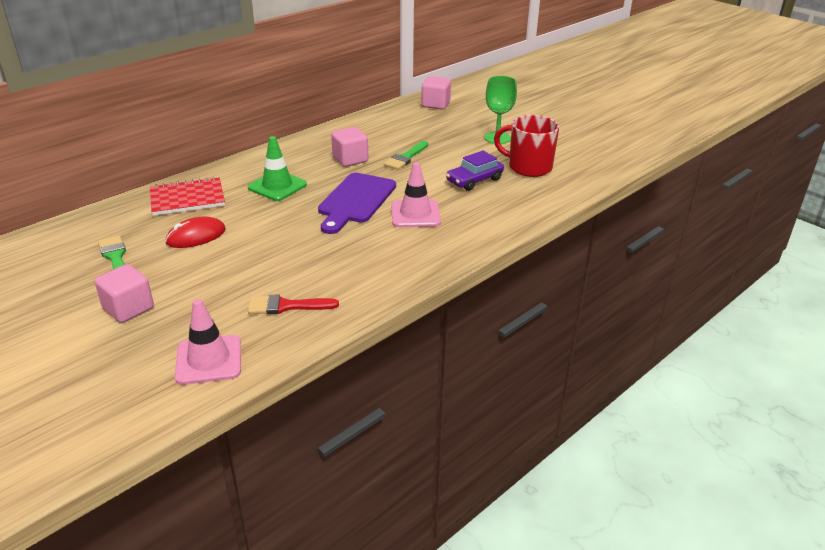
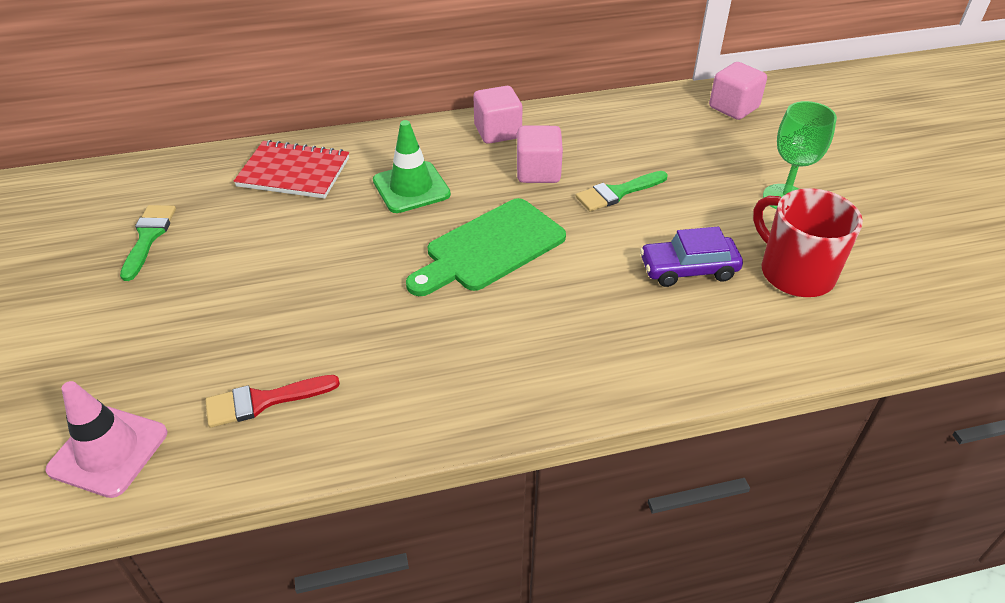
camera: 30 degrees right, 10 degrees up
(128, 308) = (97, 324): pink cube -> pink cube (497, 132)
(196, 236) = (256, 236): red mouse -> none
(287, 306) = (264, 401): red brush -> red brush turned 45 degrees counterclockwise
(355, 201) = (490, 248): purple cutting board -> green cutting board
(415, 214) = (553, 303): pink traffic cone -> none

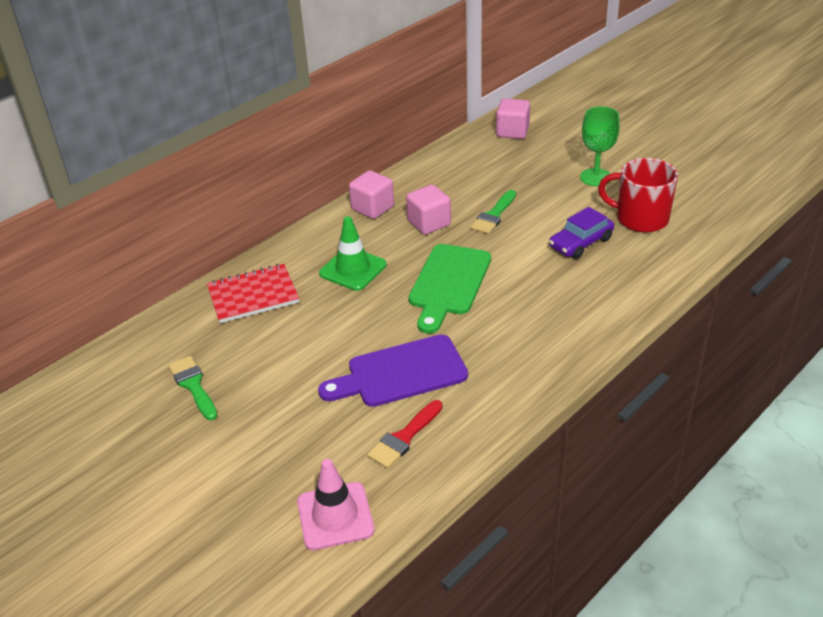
camera: 30 degrees left, 5 degrees down
(338, 325) = (400, 373): none -> purple cutting board

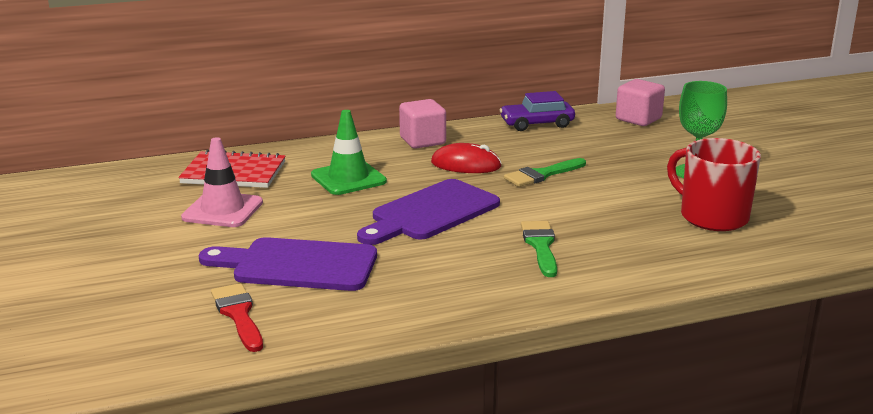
camera: 25 degrees right, 15 degrees down
(193, 385) = (102, 219): green brush -> green brush (540, 246)
(335, 516) = (96, 352): pink traffic cone -> pink traffic cone (222, 210)
(404, 437) = (238, 314): red brush -> red brush turned 90 degrees clockwise
(429, 223) = (466, 164): pink cube -> red mouse
(449, 283) = (431, 213): green cutting board -> purple cutting board
(581, 243) = (616, 218): purple car -> purple car (537, 124)

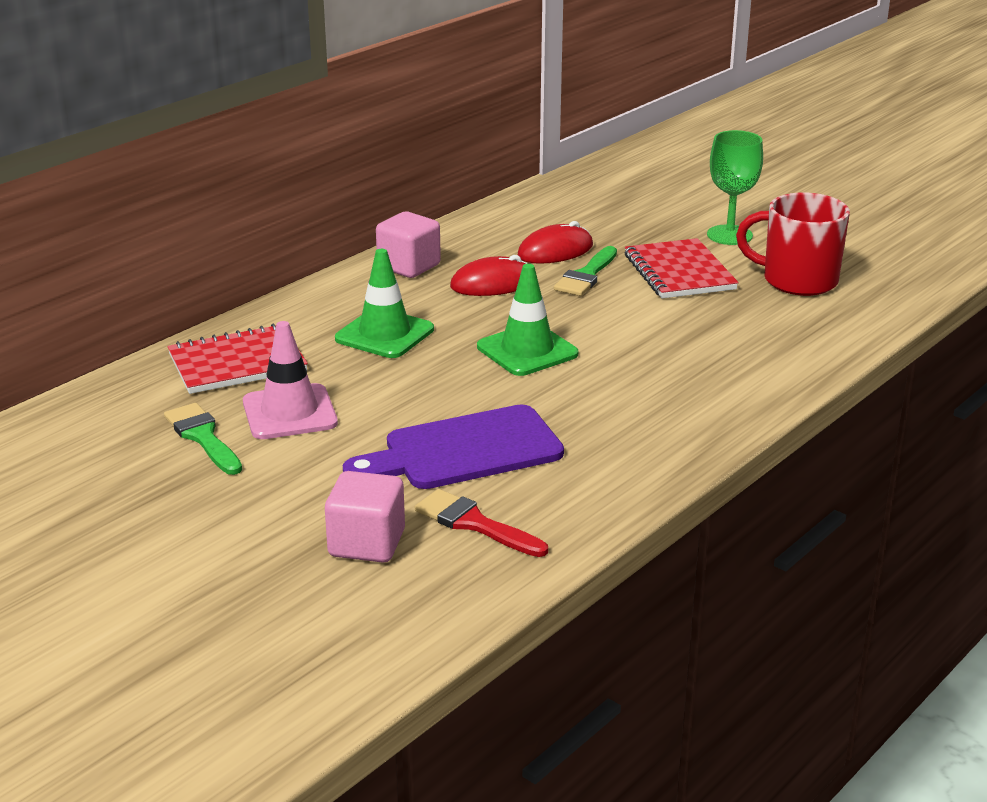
camera: 30 degrees left, 5 degrees up
(431, 213) = (527, 350): purple cutting board -> green traffic cone
(537, 124) = (508, 215): purple car -> none
(540, 154) = (555, 251): none -> red mouse
(540, 246) = (680, 356): green brush -> green brush (203, 437)
(618, 189) = (679, 272): none -> red notebook
(638, 119) = (606, 184): pink cube -> pink cube (367, 543)

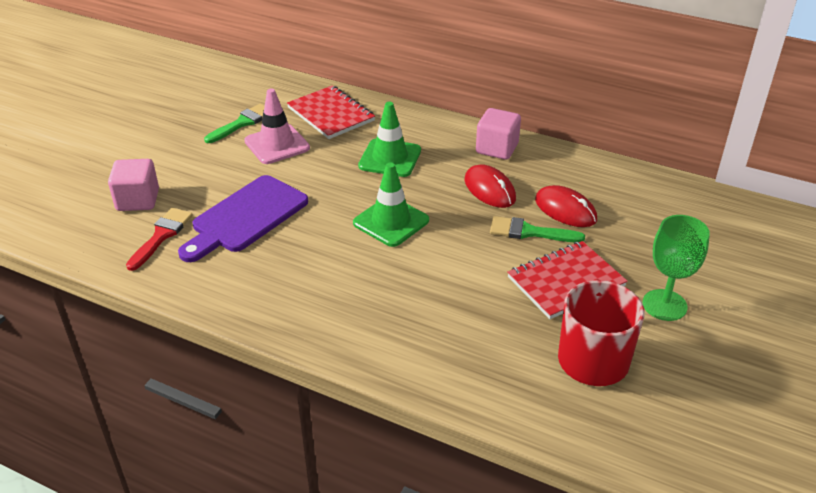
camera: 75 degrees right, 10 degrees up
(464, 451) = (246, 217): purple cutting board -> purple cutting board turned 105 degrees counterclockwise

